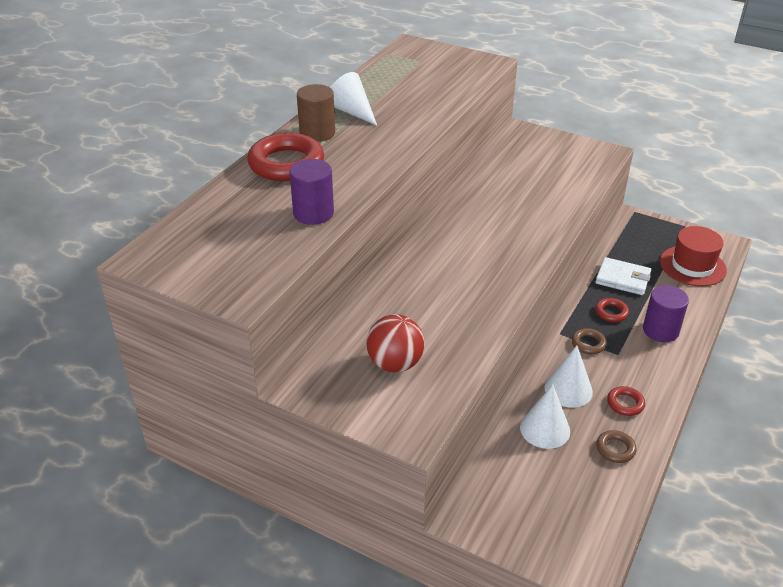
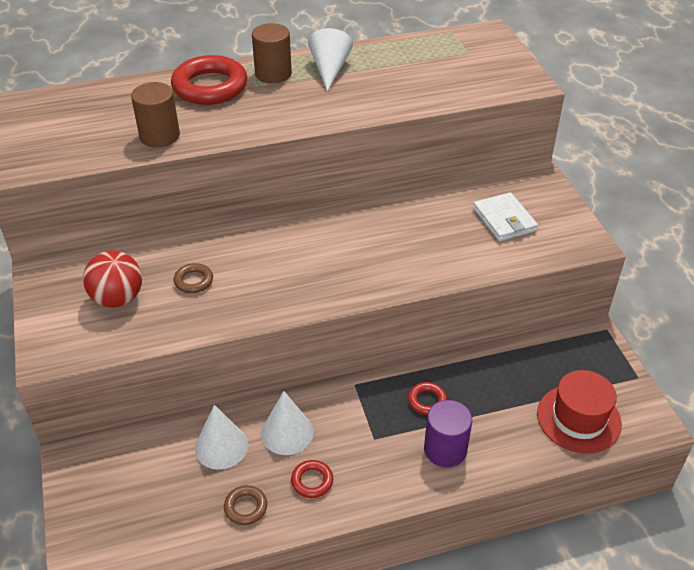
camera: 45 degrees right, 5 degrees up
(313, 213) = (159, 136): purple cylinder -> brown cylinder
(588, 344) = (363, 411): brown ring -> brown ring (193, 281)
(622, 279) = (487, 380): white wallet -> white wallet (504, 220)

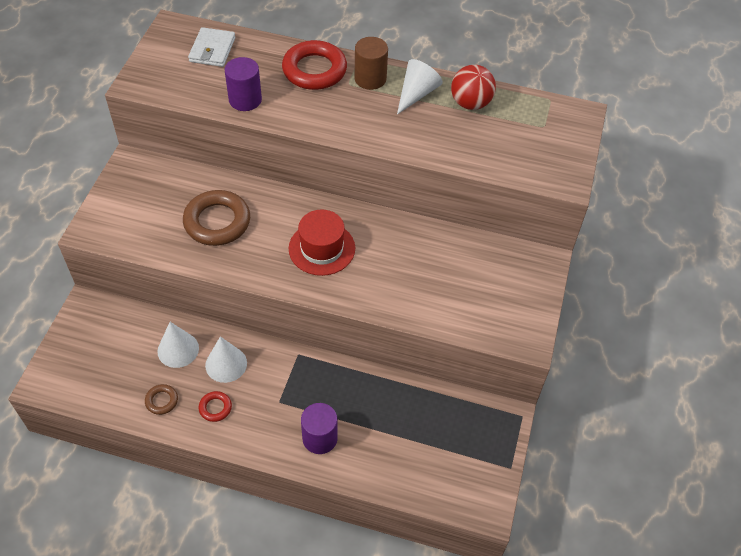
camera: 30 degrees right, 10 degrees up
(118, 298) = (160, 210): red ball -> red ball (470, 103)
(159, 136) = (245, 100): brown cylinder -> purple cylinder
(193, 281) = (217, 222): brown ring -> brown ring, size x2.12
(427, 401) = (337, 395): red ring -> none
(504, 220) = (480, 287): white wallet -> white wallet (212, 50)
(578, 418) = (435, 472): red hat -> red hat (322, 248)

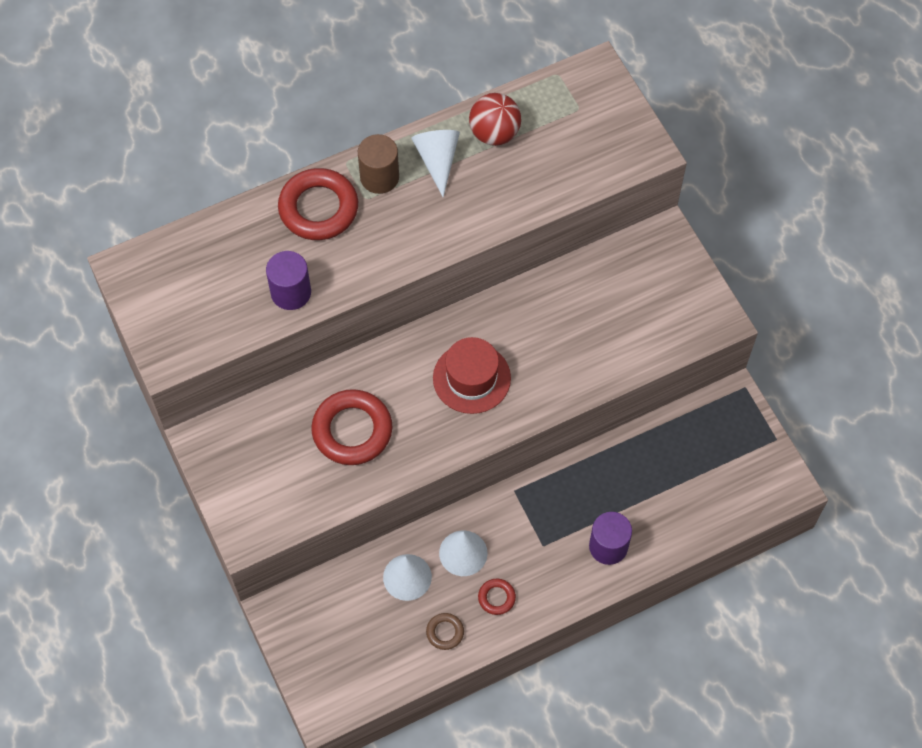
camera: 40 degrees left, 10 degrees up
(212, 50) = (196, 263): white wallet -> none
(217, 222) = (352, 430): brown ring -> red ring

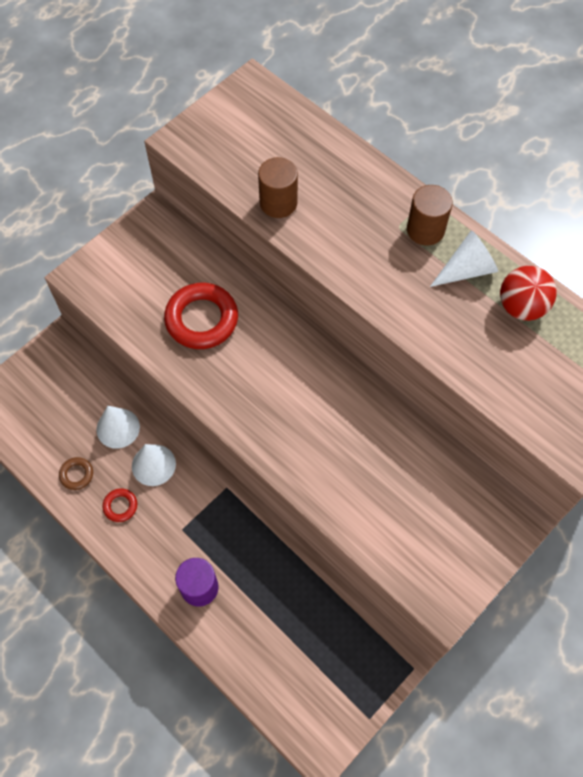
camera: 70 degrees right, 0 degrees up
(291, 292) = (278, 203): purple cylinder -> brown cylinder
(318, 208) = (370, 195): red ring -> none
(471, 378) = (288, 396): red hat -> none

